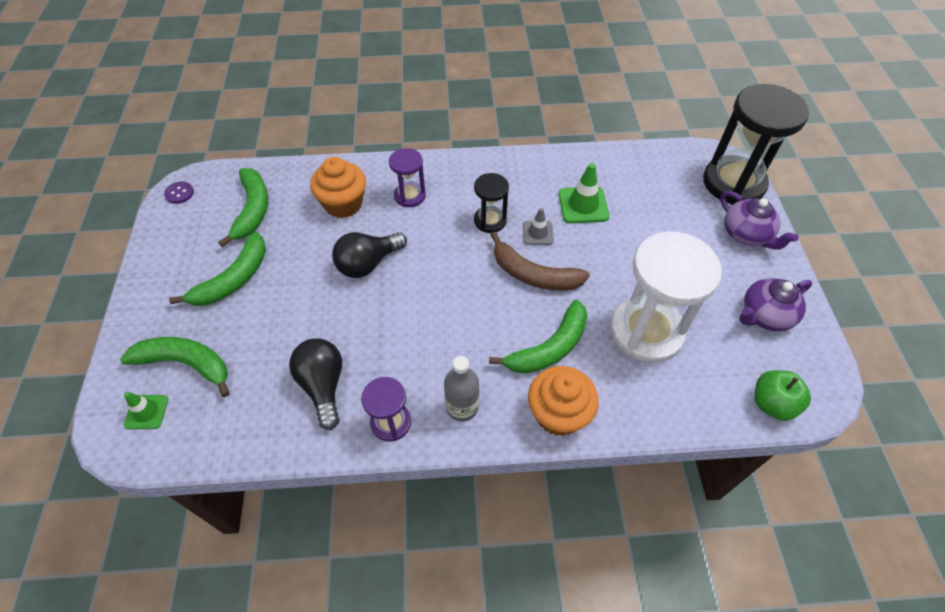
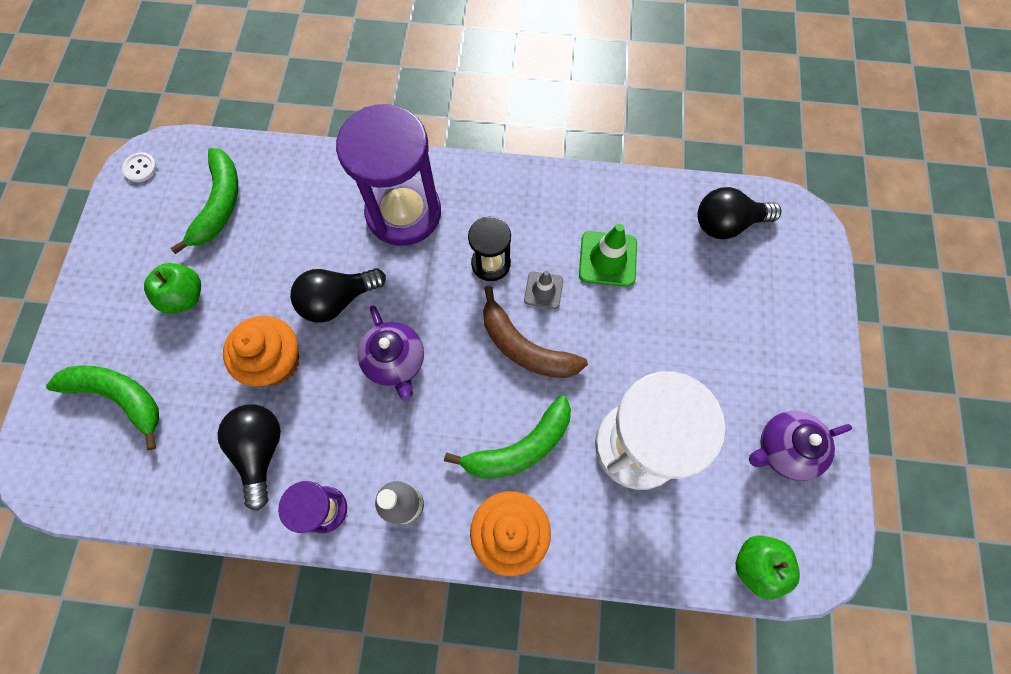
camera: 10 degrees right, 15 degrees up
(146, 412) = (71, 449): green traffic cone -> none
(179, 193) = (140, 168): purple button -> white button
(233, 279) = (185, 296): green banana -> green apple
(343, 204) = (324, 212): orange cupcake -> orange cupcake (275, 361)
(410, 196) = (404, 213): purple hourglass -> purple hourglass, size x1.97
(668, 170) = (727, 224): none -> black light bulb
(733, 183) = (803, 256): black hourglass -> none
(746, 235) = (796, 334): purple teapot -> purple teapot (395, 362)

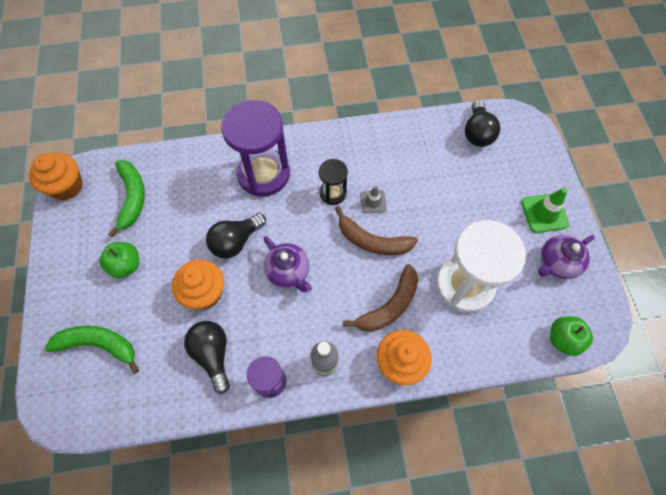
camera: 15 degrees left, 5 degrees down
(140, 168) = (66, 186): white button -> orange cupcake
(519, 448) = (389, 306): green banana -> brown banana
(607, 259) = (408, 172): green traffic cone -> green traffic cone (544, 213)
(727, 224) = (477, 133): black light bulb -> black light bulb turned 60 degrees counterclockwise

